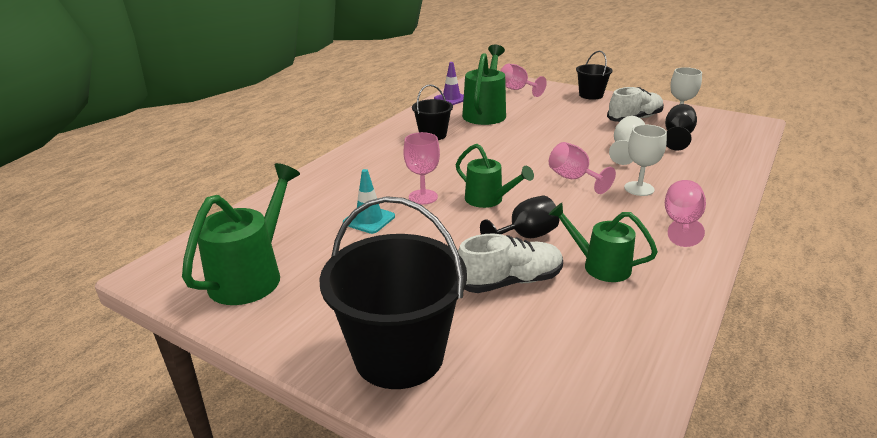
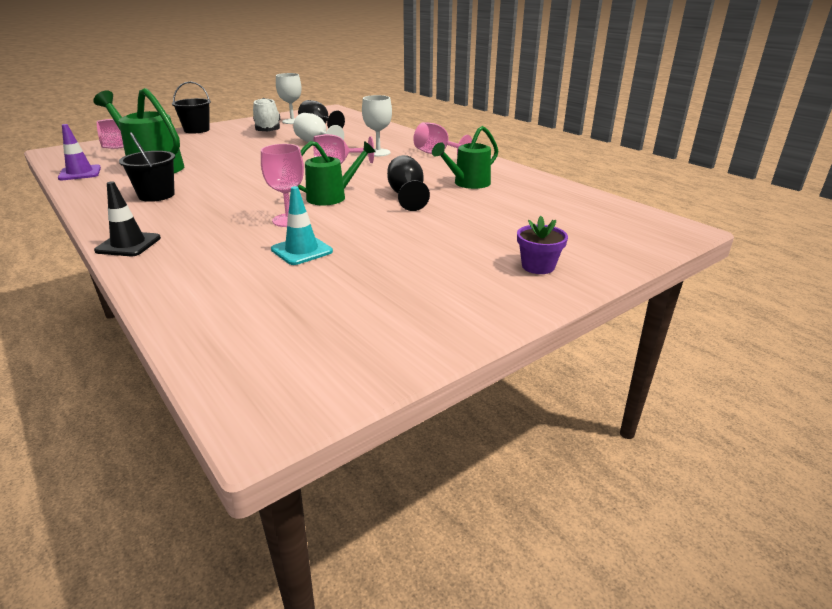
camera: 70 degrees left, 0 degrees up
(252, 275) = (349, 329): green watering can -> none
(346, 157) = (128, 244): none -> black traffic cone
(399, 355) = (538, 266): black bucket -> purple flower pot
(510, 281) = (465, 212): white shoe -> none

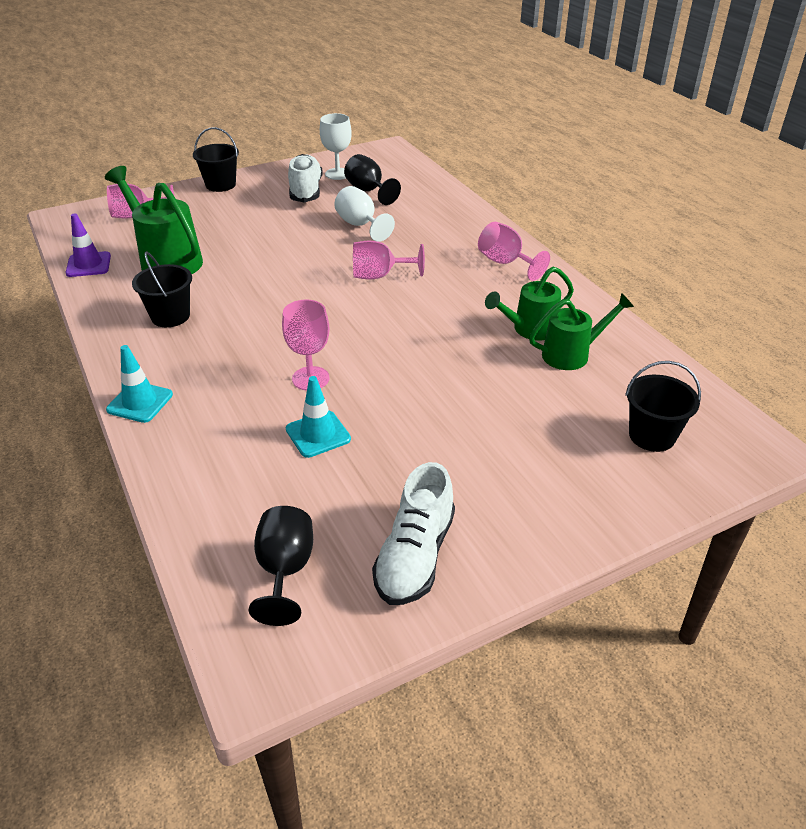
camera: 10 degrees right, 10 degrees up
(128, 244) = (140, 402): black traffic cone -> turquoise traffic cone
(332, 197) = (364, 339): green watering can -> green watering can (572, 354)
(378, 152) = (433, 253): white goblet -> none
(407, 196) = (451, 347): black goblet -> black goblet (285, 570)
(411, 317) = (415, 556): none -> white shoe
(538, 266) = (571, 493): purple flower pot -> none
(589, 230) = (652, 436): none -> black bucket

